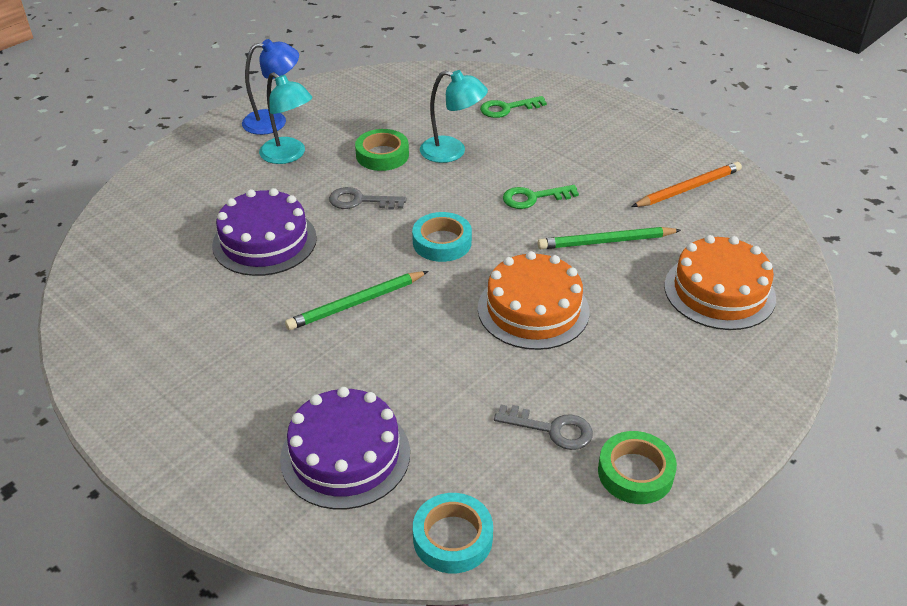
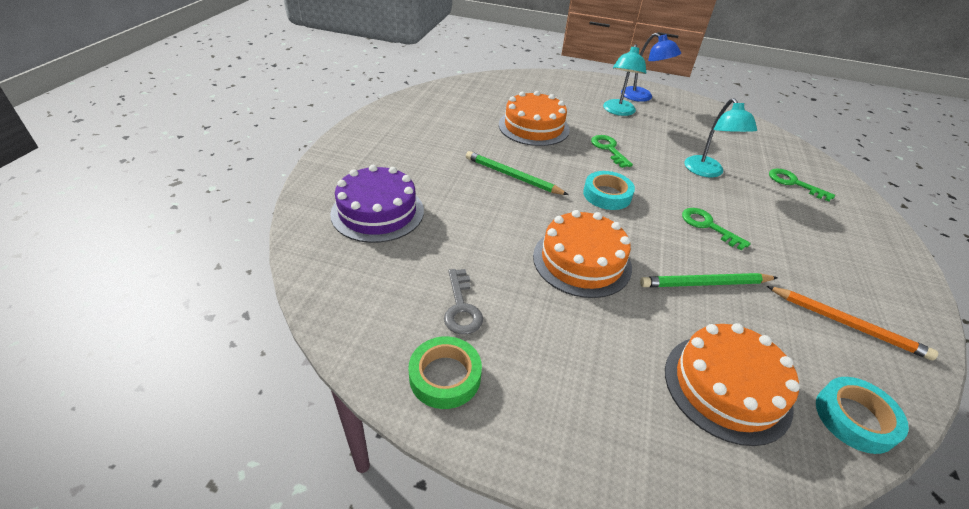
camera: 60 degrees right, 0 degrees up
(264, 241) = (533, 127): purple cake -> orange cake
(360, 201) = (609, 149): grey key -> green key
(382, 155) = (664, 144): green tape -> none
(452, 538) = (328, 282): turquoise tape -> turquoise tape (854, 418)
(606, 241) = (705, 283): green pencil -> green pencil turned 60 degrees counterclockwise

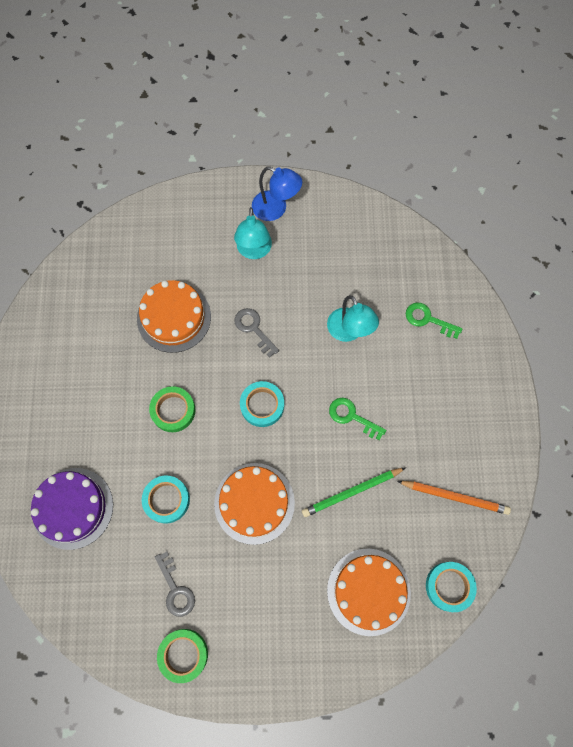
camera: 15 degrees left, 30 degrees up
(481, 232) = (166, 500): none -> turquoise tape
(512, 176) = (173, 410): green pencil -> green tape
(609, 149) = (254, 329): green key -> grey key

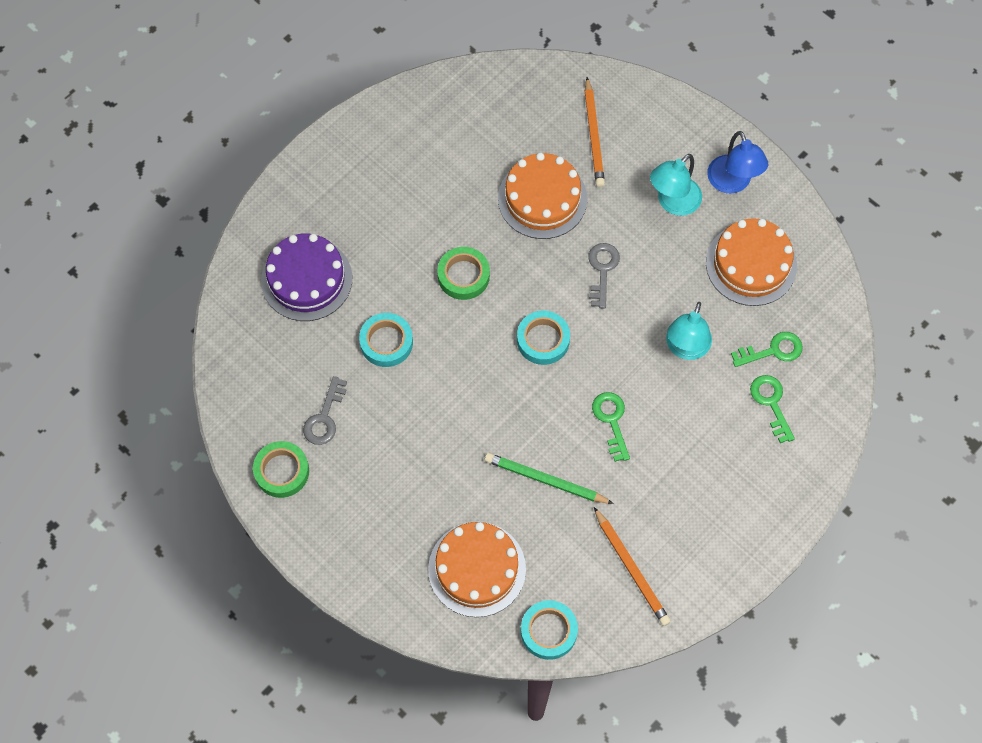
camera: 45 degrees right, 5 degrees down
(166, 251) = (593, 135): none -> orange pencil
(254, 503) = (455, 411): orange cake -> orange cake (751, 264)
(397, 287) = (772, 350): none -> green key

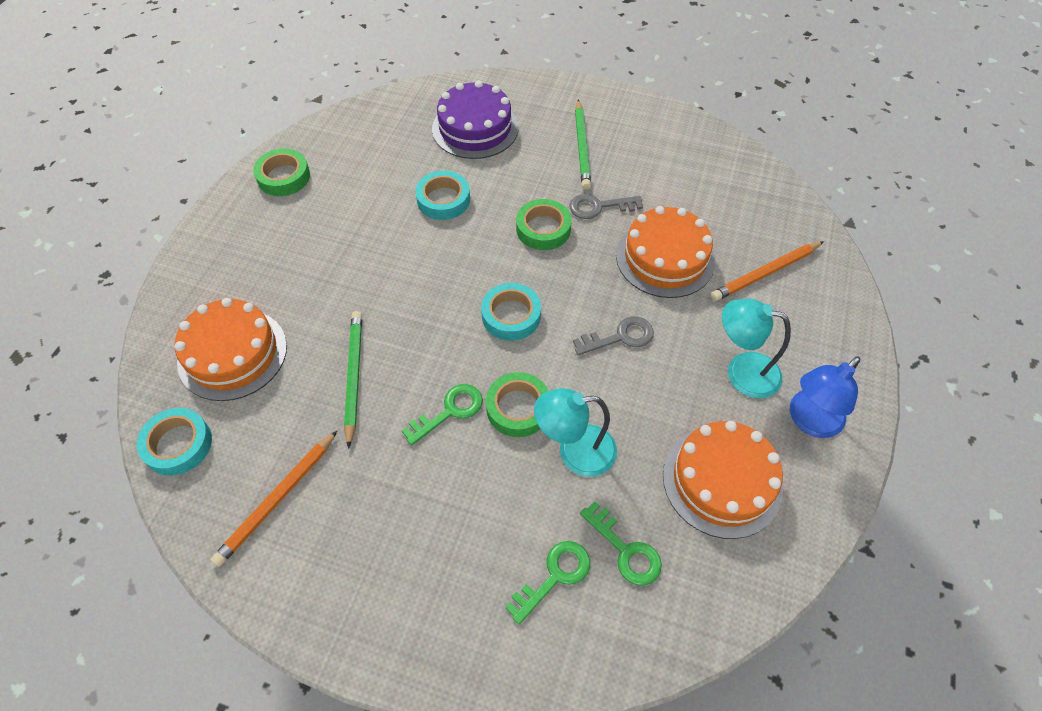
camera: 65 degrees right, 10 degrees down
(324, 417) = (348, 185): grey key -> grey key (599, 207)
(381, 200) = (582, 147): none -> green pencil
(631, 371) = (518, 408): none -> green tape

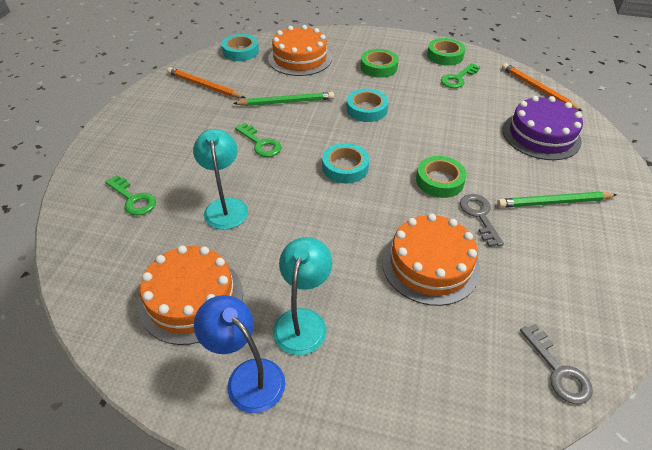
camera: 85 degrees right, 10 degrees down
(443, 200) = (451, 125): turquoise tape -> turquoise tape (366, 109)
(518, 408) = (263, 175): green tape -> green tape (378, 67)
(620, 337) = (333, 231): grey key -> grey key (558, 370)
(625, 550) = (143, 235): green key -> green key (458, 78)
(765, 273) = (433, 352): orange pencil -> orange pencil (537, 89)

